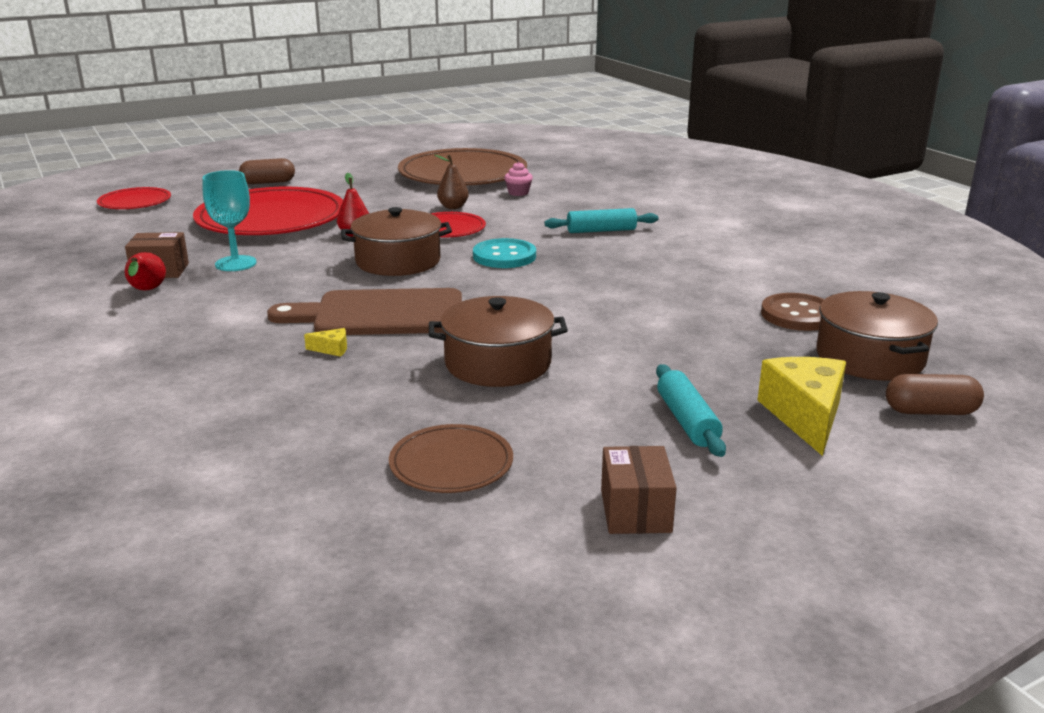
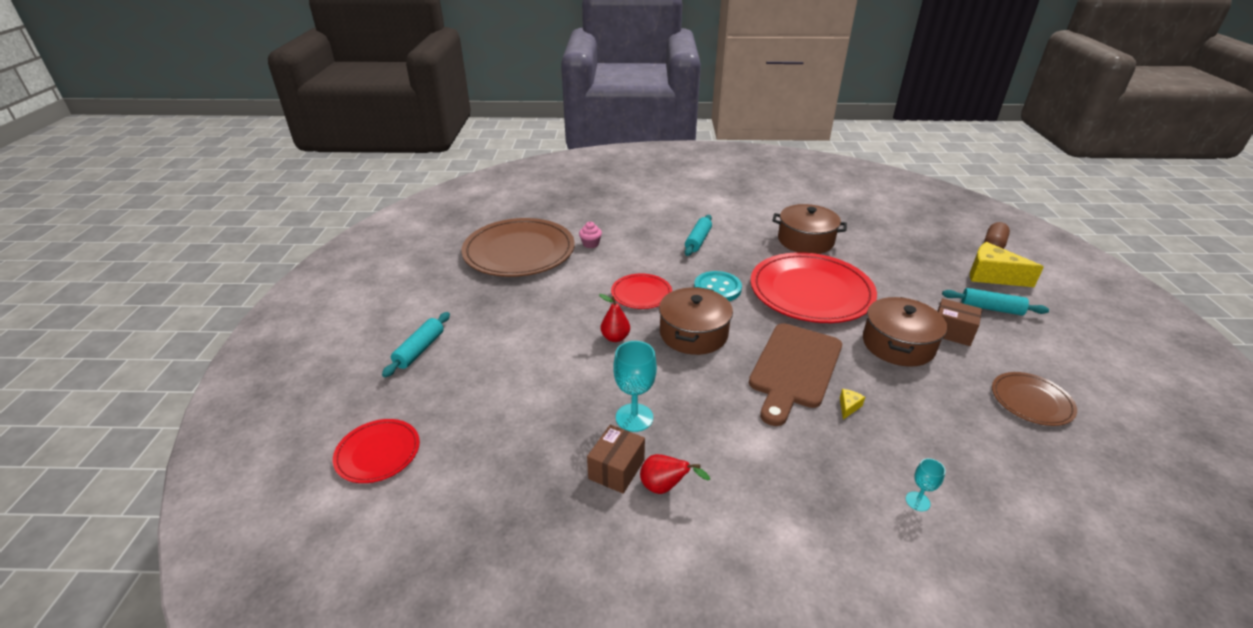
camera: 60 degrees left, 10 degrees up
(189, 401) = (917, 501): none -> turquoise goblet
(268, 182) = (419, 350): brown capsule -> turquoise rolling pin
(271, 218) = (531, 372): red plate -> red plate (811, 291)
(453, 207) = (594, 278): brown pear -> none
(635, 511) = (1087, 356): brown box -> brown box (951, 332)
(798, 315) = (870, 232): brown button -> none
(870, 357) = (930, 235): brown pot -> brown pot (805, 240)

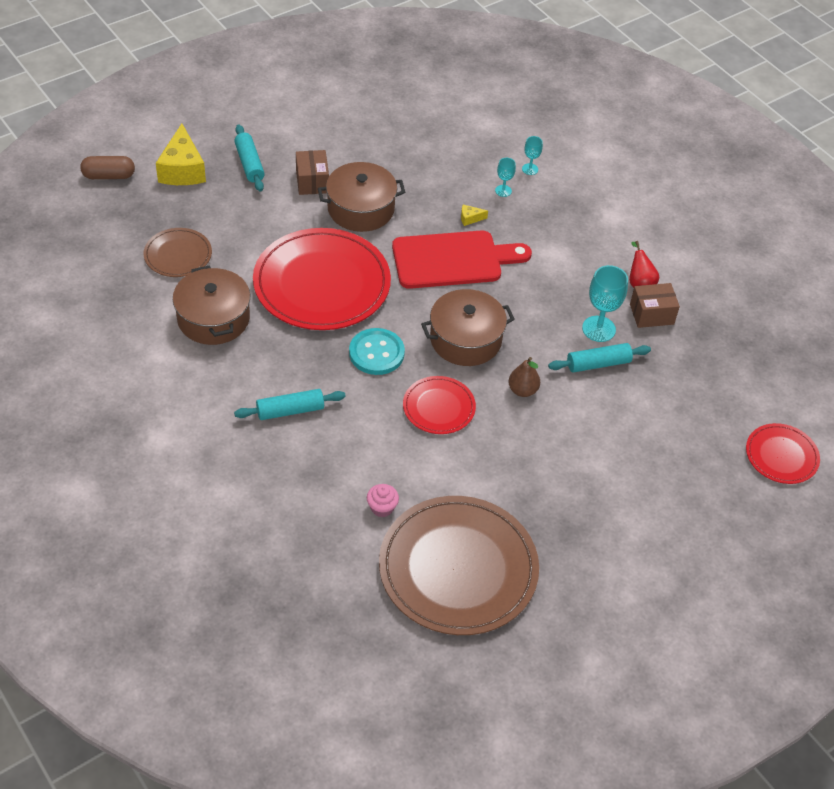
camera: 130 degrees left, 15 degrees up
(419, 350) = (677, 524): turquoise rolling pin -> turquoise rolling pin (598, 364)
(615, 338) = (522, 390): red pear -> brown pear
(794, 369) = (453, 260): brown cutting board -> red cutting board
(884, 455) = (503, 191): none -> turquoise goblet
(1031, 401) = (372, 131): brown plate -> brown plate (178, 255)

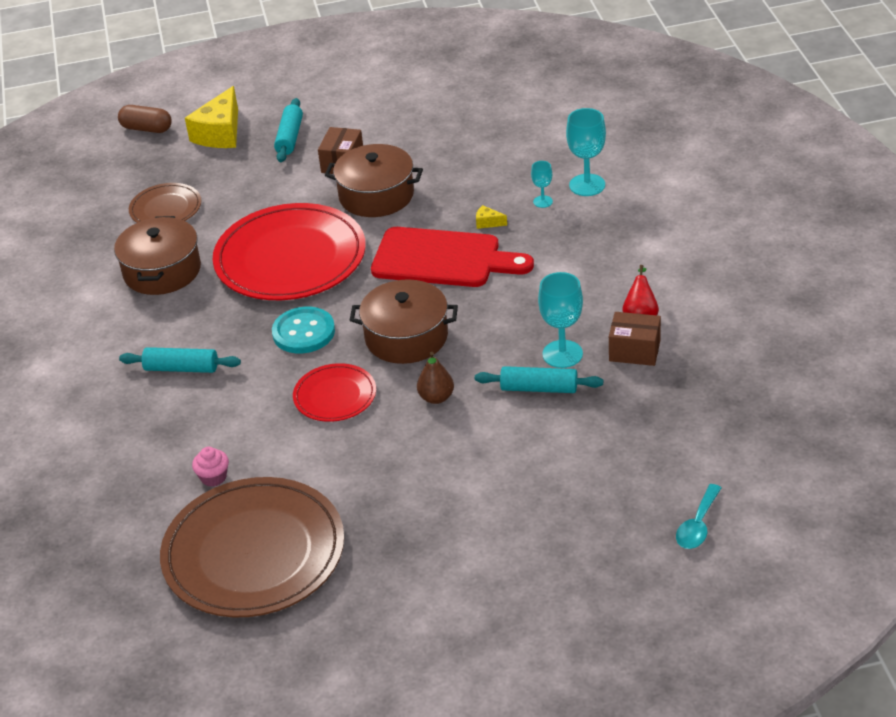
camera: 30 degrees right, 10 degrees down
(530, 169) = (587, 185): turquoise goblet -> turquoise goblet, size x1.86
(781, 456) = (697, 525): red plate -> turquoise spoon

